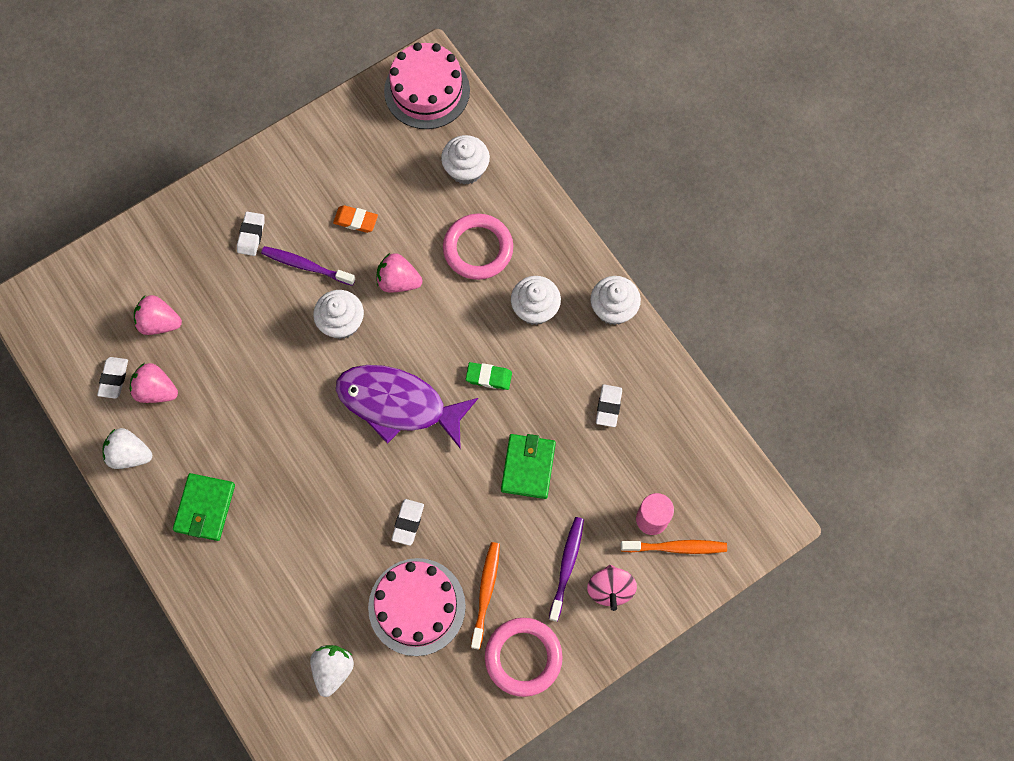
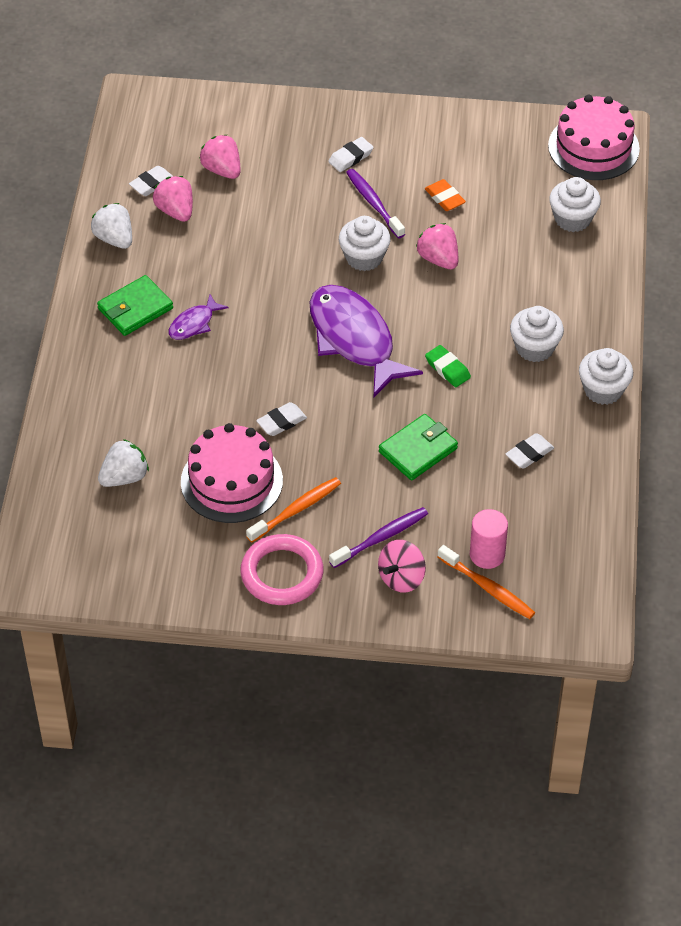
camera: 40 degrees right, 20 degrees down
(263, 485) = (194, 324): none -> purple fish
(478, 249) = (527, 278): pink ring -> none

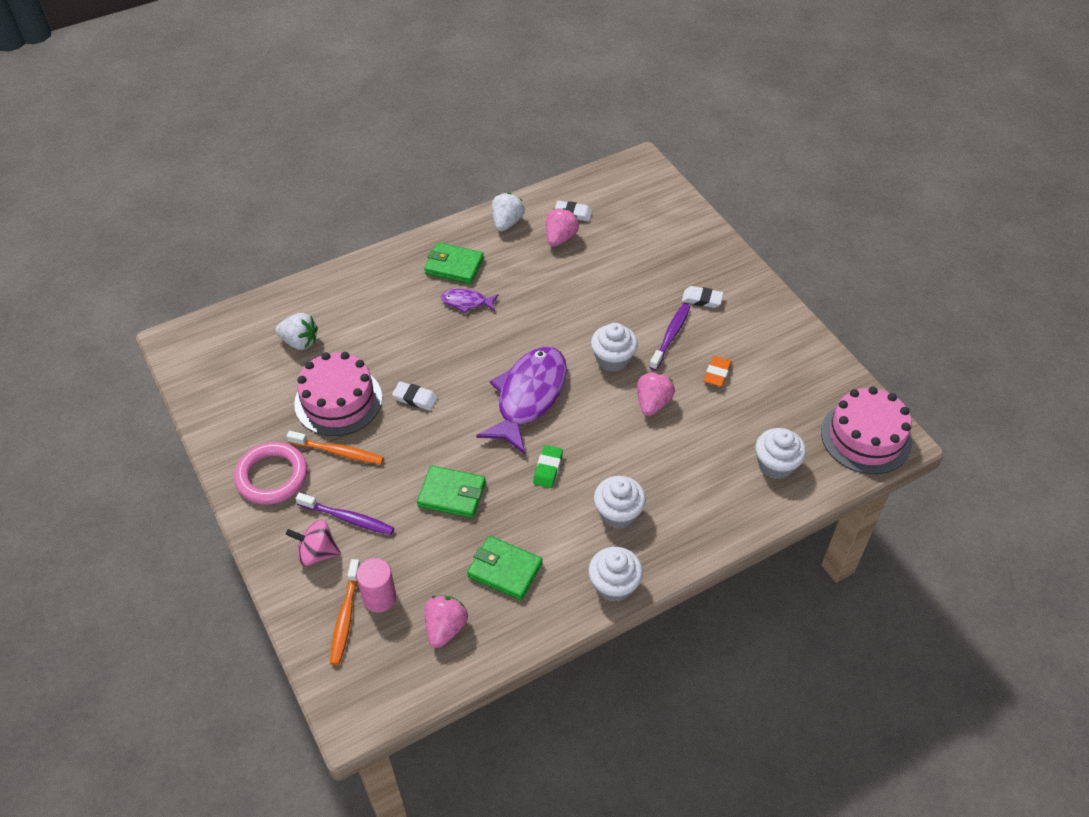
camera: 55 degrees right, 0 degrees up
(222, 170) = (620, 240): pink strawberry -> pink strawberry (445, 628)
(529, 454) = (505, 570): white eraser -> green wallet

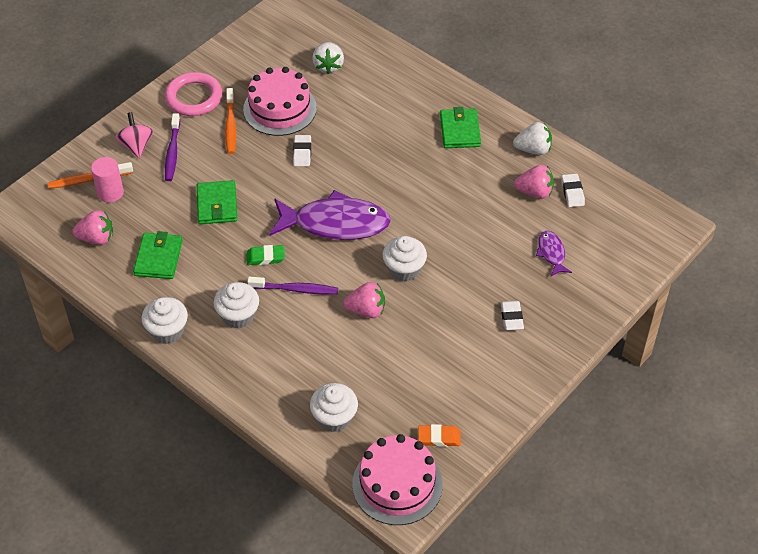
camera: 70 degrees right, 0 degrees up
(467, 302) = (421, 152): purple fish -> purple fish (551, 253)
(670, 336) = (452, 304): purple toothbrush -> purple toothbrush (295, 289)
(717, 374) = (423, 350): orange eraser -> orange eraser (439, 437)

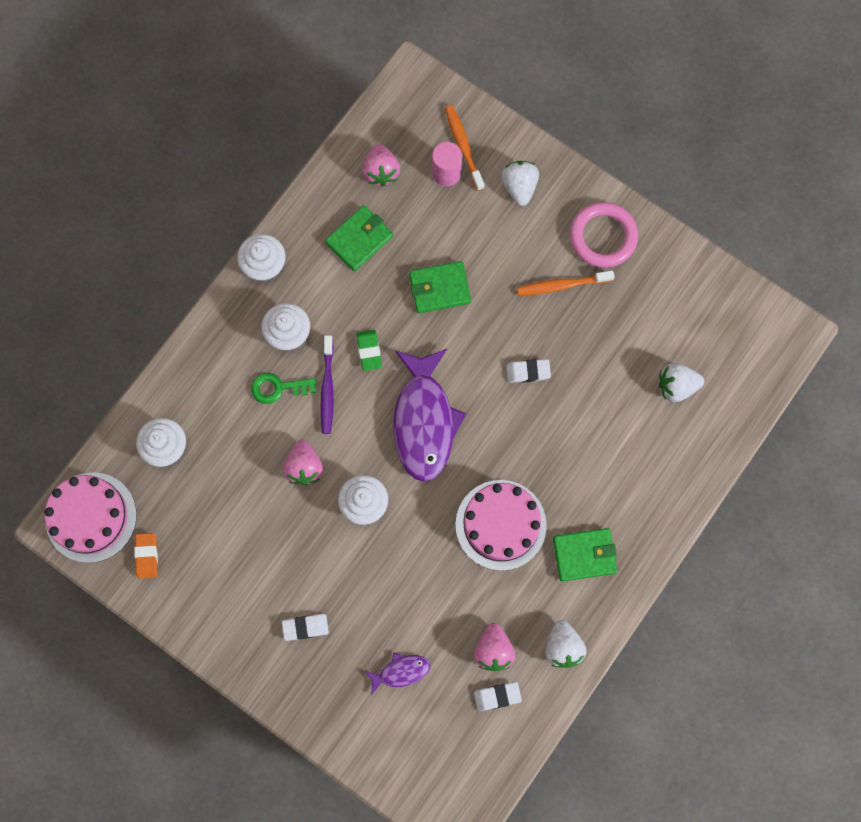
camera: 85 degrees right, 25 degrees up
(136, 146) = (519, 187): pink spinning top -> white strawberry
(158, 258) = (359, 239): green wallet -> green wallet turned 45 degrees counterclockwise
(172, 152) = (514, 227): purple toothbrush -> none
(280, 109) = (596, 337): pink cake -> pink cake (500, 525)
(289, 326) = (278, 388): none -> green key

